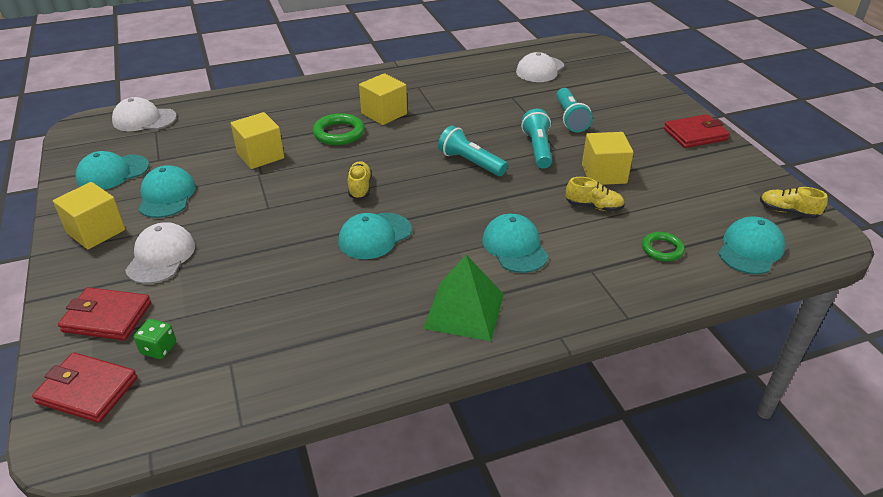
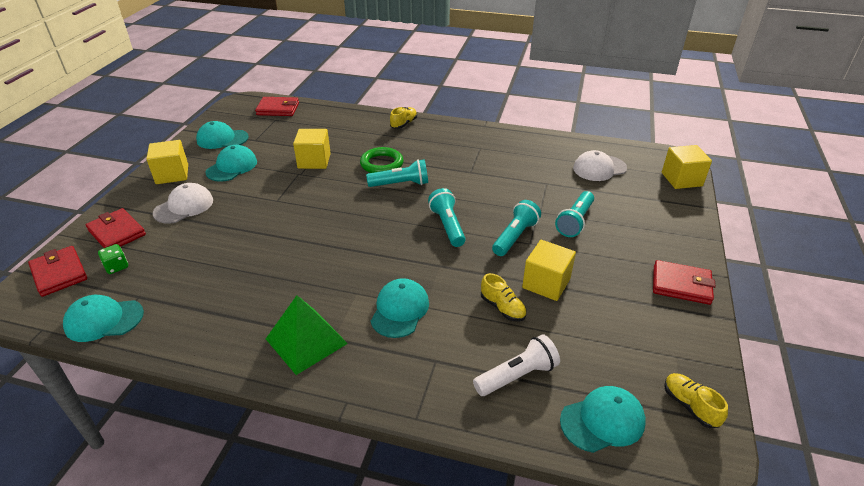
camera: 35 degrees right, 0 degrees up
(144, 119) = (278, 109): white cap -> red wallet
(360, 187) = (348, 211): yellow shoe -> yellow shoe (403, 124)
(374, 236) = (315, 253): turquoise cap -> turquoise cap (104, 320)
(382, 144) = (401, 184): none -> turquoise flashlight
(384, 114) = (430, 160): yellow cube -> yellow cube (681, 179)
(662, 249) = (517, 375): green ring -> white flashlight

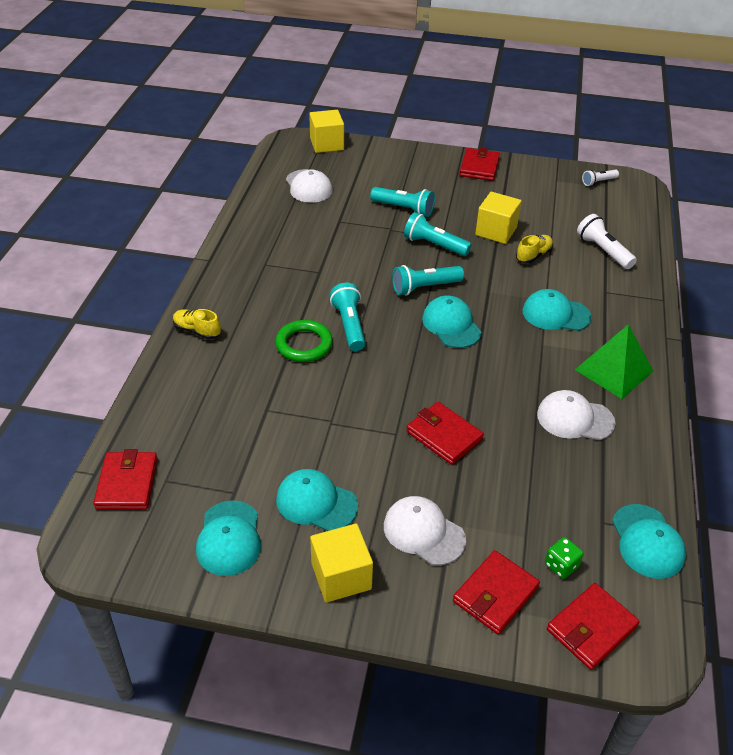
camera: 95 degrees left, 5 degrees up
(253, 299) = (575, 418): none -> white cap
(265, 222) = (444, 436): none -> red wallet
(314, 161) = (297, 411): yellow cube -> none
(602, 421) = (626, 217): turquoise cap -> turquoise cap (451, 325)
(690, 406) = (598, 182): yellow shoe -> white flashlight

